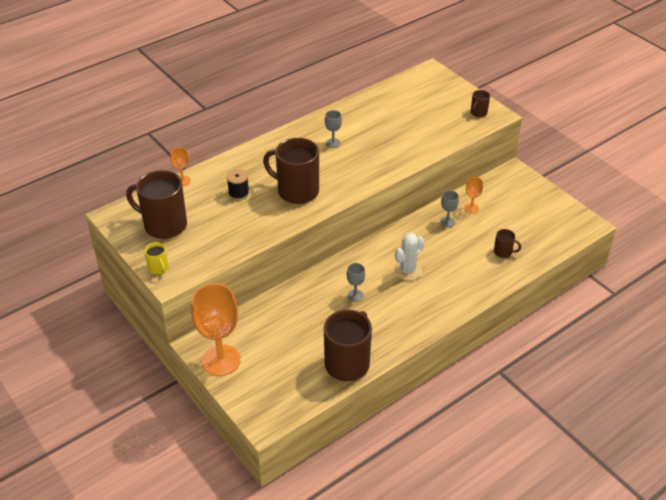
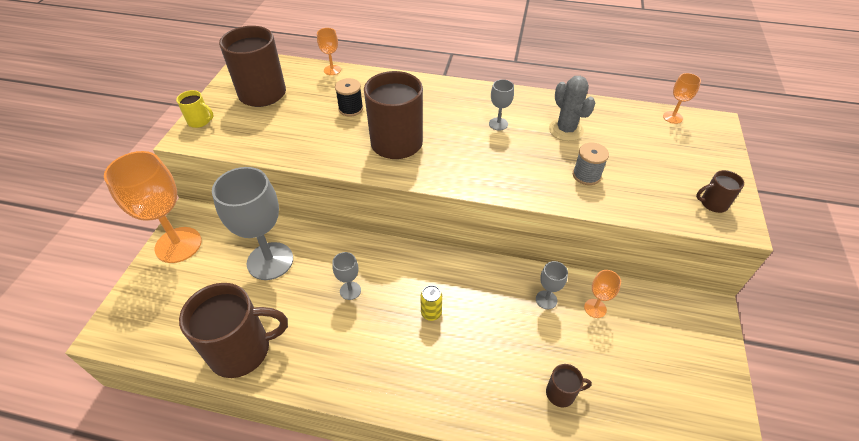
camera: 50 degrees right, 5 degrees up
(158, 268) = (200, 121): yellow mug -> yellow mug turned 90 degrees counterclockwise
(290, 320) = (270, 261): none -> grey goblet
(370, 122) = (566, 130): none -> grey cactus
(407, 271) = (431, 313): white cactus -> yellow can
(408, 80) = (672, 117): none -> orange goblet
(412, 138) = (586, 175): none -> grey spool
(503, 252) = (561, 393): brown mug -> brown mug turned 75 degrees counterclockwise

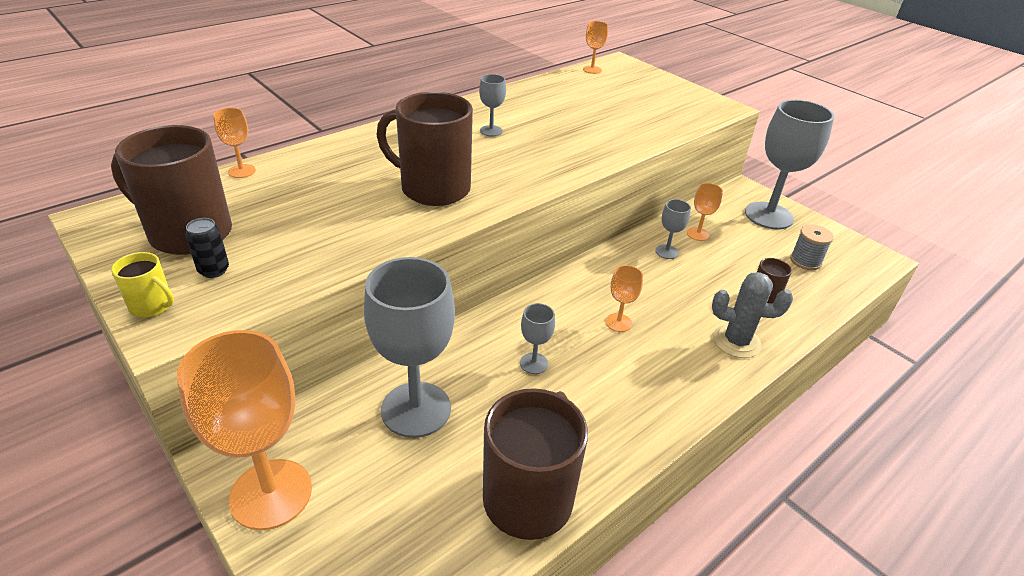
camera: 55 degrees left, 10 degrees down
(200, 121) = (152, 306): yellow mug -> yellow mug turned 60 degrees clockwise
(241, 119) = (214, 270): none -> black can
(351, 109) = (334, 190): black spool -> none
(431, 313) = (618, 322): yellow can -> orange goblet
(566, 130) = (545, 110): grey cactus -> grey cactus (736, 341)
(586, 175) = (610, 129): grey spool -> grey spool (805, 261)
(690, 347) = (768, 216): none -> grey goblet
(713, 203) = (697, 104): brown mug -> none

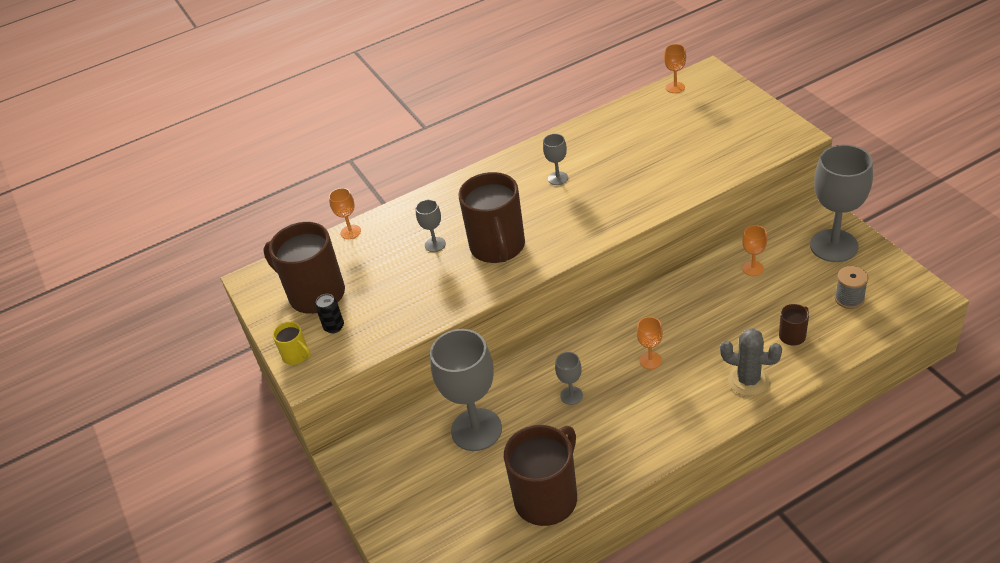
camera: 20 degrees right, 5 degrees up
(271, 494) = (375, 485): orange goblet -> none
(433, 188) = (498, 247): brown mug -> brown mug turned 135 degrees counterclockwise
(666, 252) = (716, 288): grey goblet -> grey goblet (435, 244)

